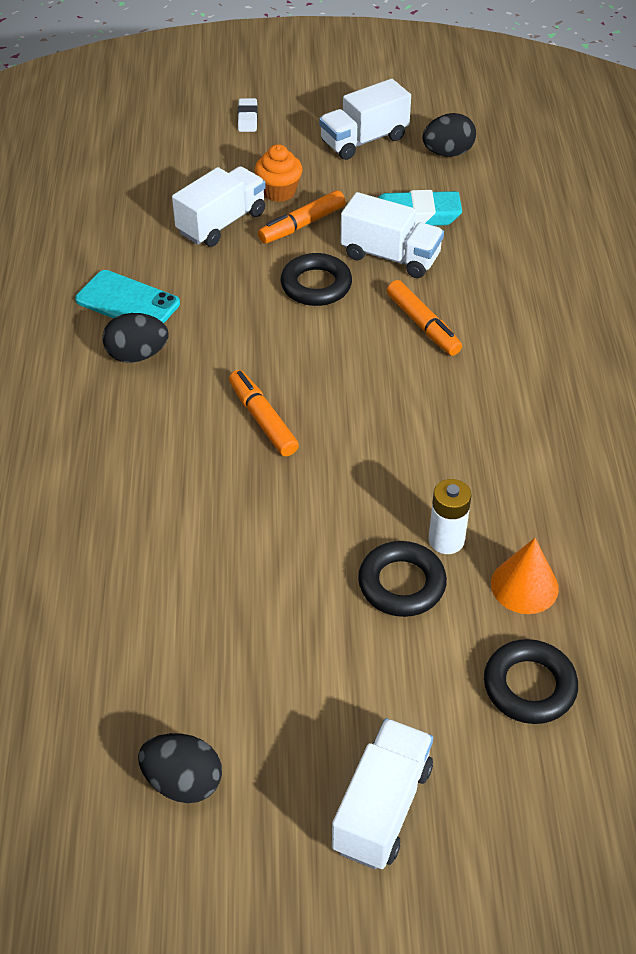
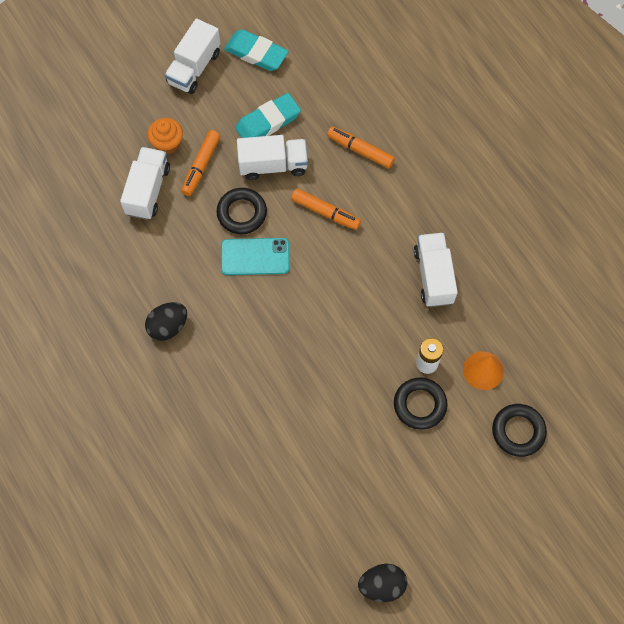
camera: 30 degrees left, 20 degrees up
(127, 302) = (132, 288): turquoise phone -> turquoise phone (255, 257)
(247, 118) = (102, 85): white eraser -> none
(263, 419) = (275, 334): orange marker -> orange marker (360, 150)
(382, 808) = (486, 541): white truck -> white truck (433, 276)
(448, 153) = (256, 53): black egg -> turquoise eraser

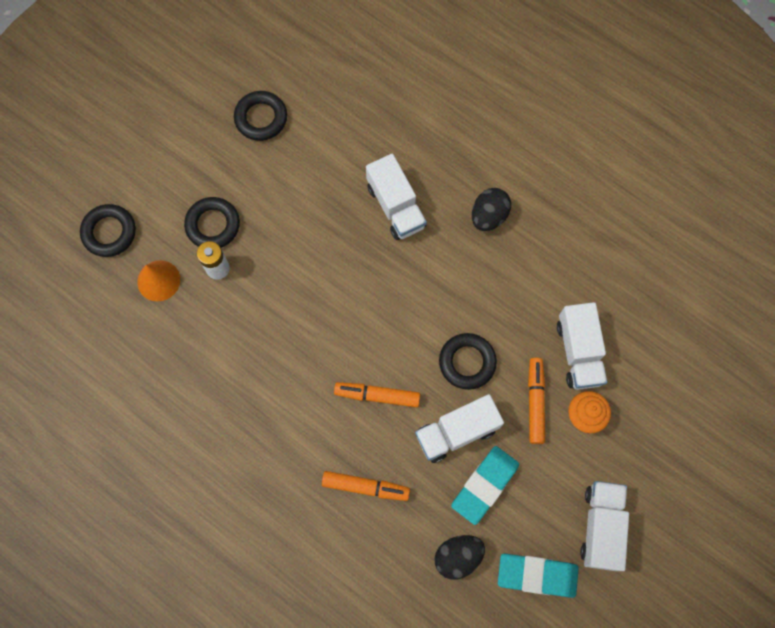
camera: 160 degrees right, 5 degrees up
(255, 257) = (433, 318): turquoise phone -> none
(341, 497) = (261, 118): none -> black ring
(382, 585) = (201, 60): black egg -> black egg (458, 556)
(433, 276) = (237, 363): white truck -> white truck (395, 206)

